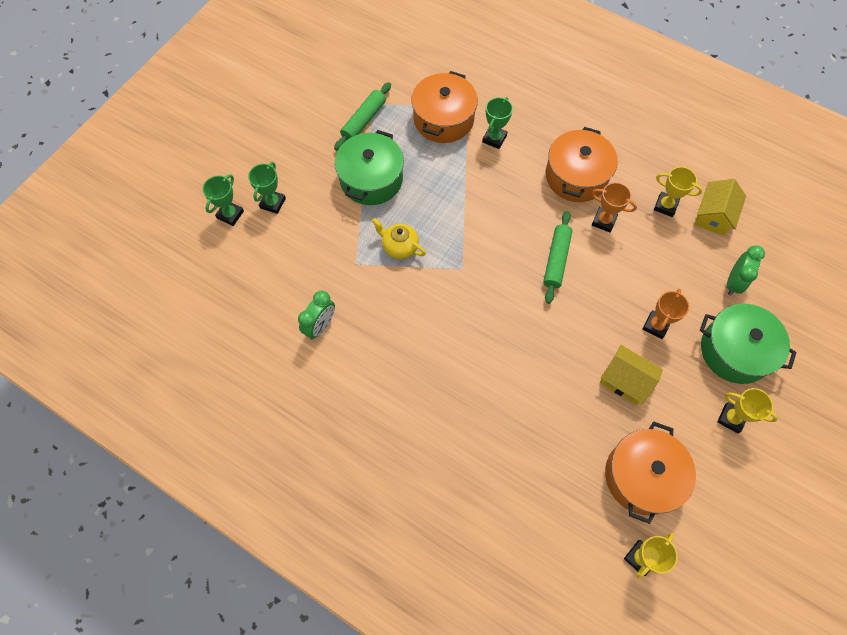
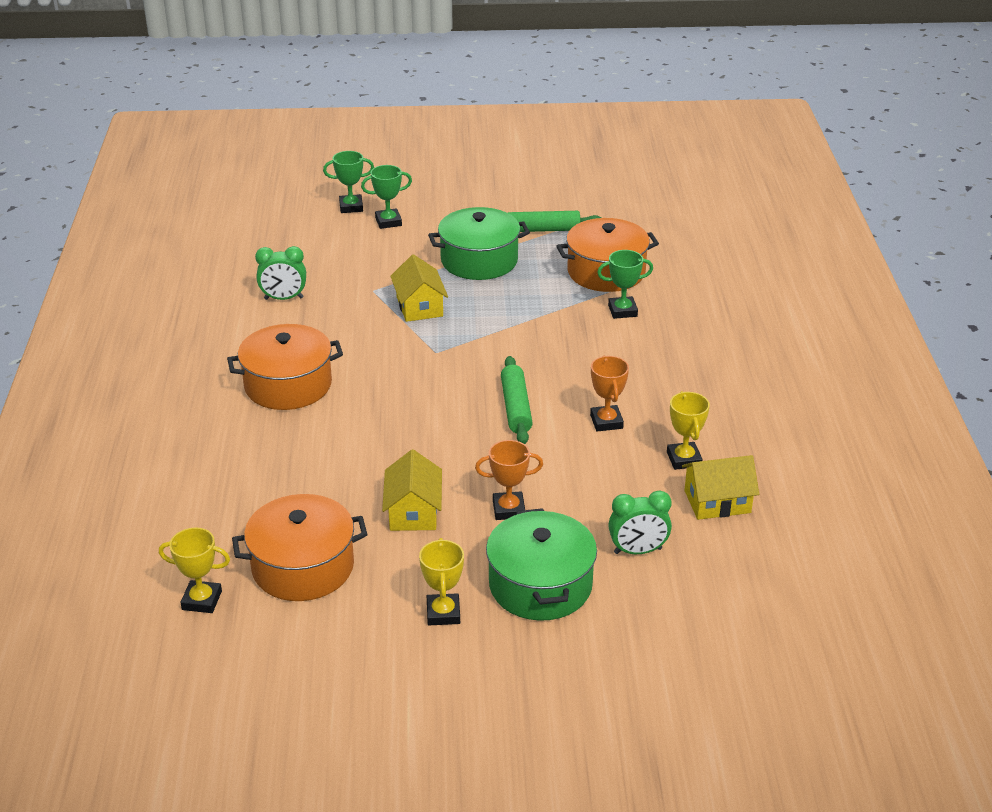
camera: 55 degrees right, 30 degrees down
(399, 247) = (419, 306): yellow teapot -> yellow house
(556, 260) = (516, 408): green rolling pin -> green rolling pin turned 75 degrees counterclockwise
(576, 176) = (643, 381): orange pot -> orange pot (288, 385)

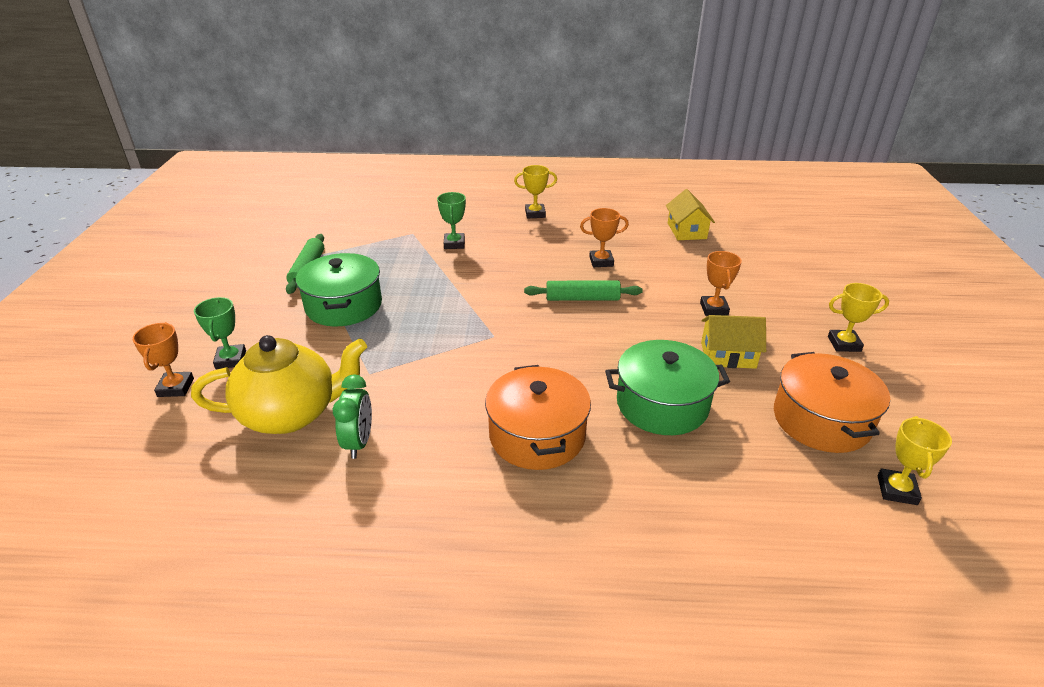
camera: 85 degrees left, 0 degrees up
(319, 262) = (291, 413): none -> yellow teapot
(351, 207) = (176, 387): green trophy -> orange trophy
(419, 306) = (412, 343): yellow house -> none
(540, 585) = (794, 300): green pot -> green pot (662, 404)
(606, 272) = (393, 246): orange pot -> none
(637, 551) = (745, 261): green clock -> none
(684, 459) = (643, 237): yellow trophy -> yellow trophy (535, 214)

